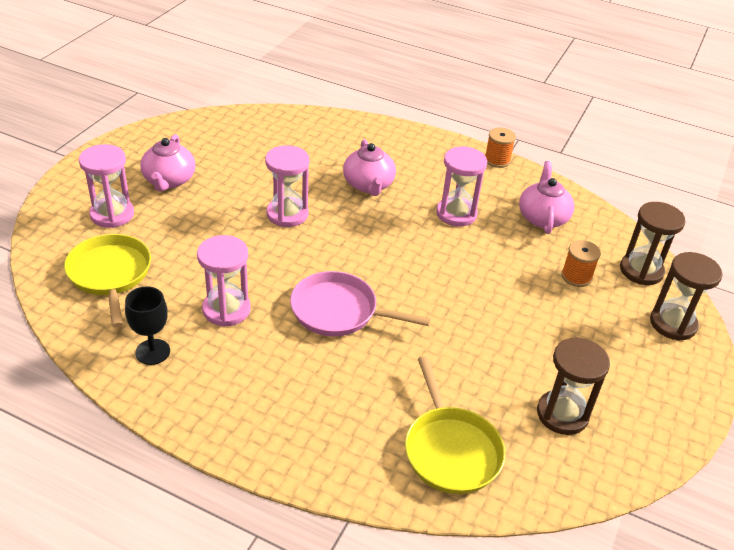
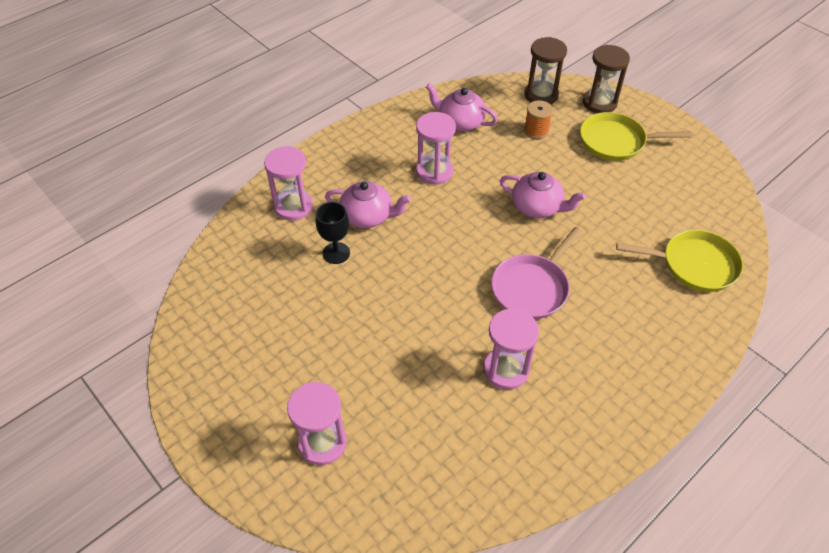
camera: 65 degrees left, 10 degrees up
(110, 274) = (423, 460): yellow pan -> yellow pan (616, 141)
(153, 352) = (546, 441): black goblet -> black goblet (336, 253)
(169, 180) = (285, 376): pink teapot -> pink teapot (537, 207)
(287, 214) = (385, 289): pink hourglass -> pink hourglass (293, 206)
(497, 160) = (372, 120): orange spool -> none
(562, 414) = (672, 192): brown hourglass -> none

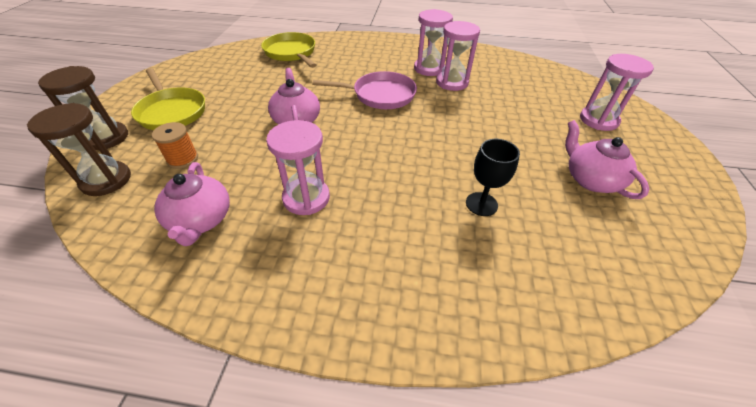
camera: 130 degrees left, 5 degrees down
(293, 206) = (477, 284): pink hourglass -> pink hourglass (429, 69)
(368, 216) = (416, 210): pink teapot -> pink teapot (590, 179)

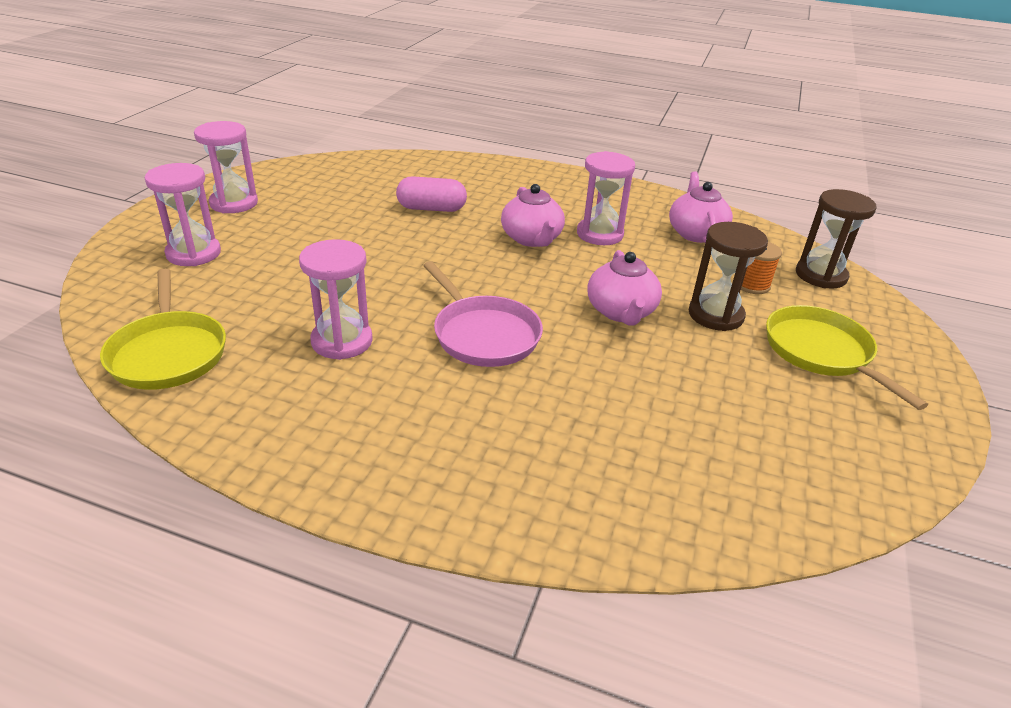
camera: 170 degrees left, 10 degrees down
(106, 138) = (877, 323): brown hourglass -> brown hourglass (715, 315)
(291, 53) = (659, 480): yellow pan -> yellow pan (168, 353)
(380, 95) = (483, 334): pink pan -> pink pan turned 135 degrees counterclockwise
(429, 69) = (359, 380): pink hourglass -> pink hourglass (234, 203)
(481, 204) = (431, 209): black goblet -> pink capsule
(590, 179) = (303, 208): pink teapot -> pink teapot (532, 239)

